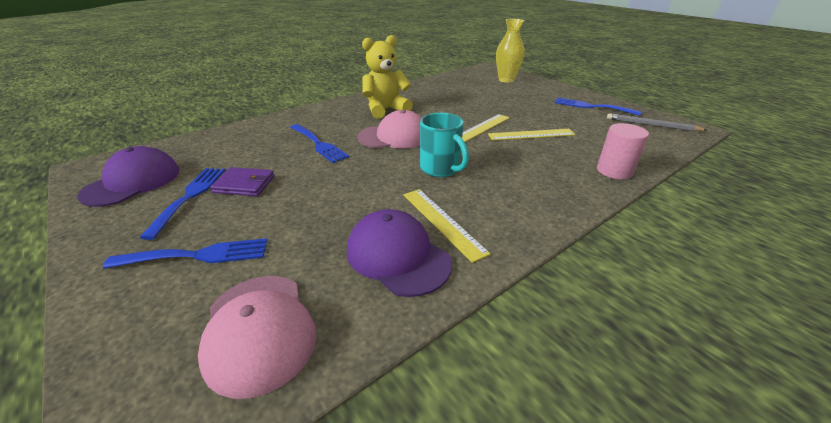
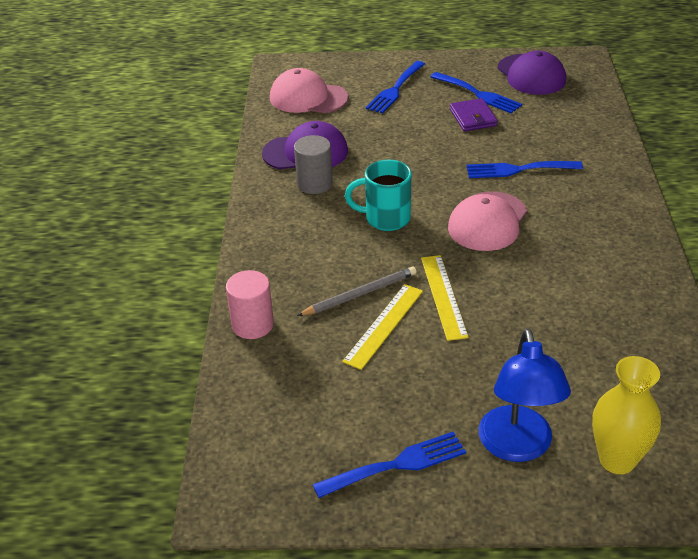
camera: 130 degrees right, 5 degrees up
(244, 184) = (473, 117): purple wallet -> purple wallet turned 60 degrees counterclockwise
(385, 110) = (581, 248): yellow teddy bear -> none
(442, 222) = (314, 184): yellow ruler -> grey cylinder
(535, 92) = (517, 447): none -> blue lamp
(651, 125) = (280, 468): grey pencil -> grey pencil (360, 294)

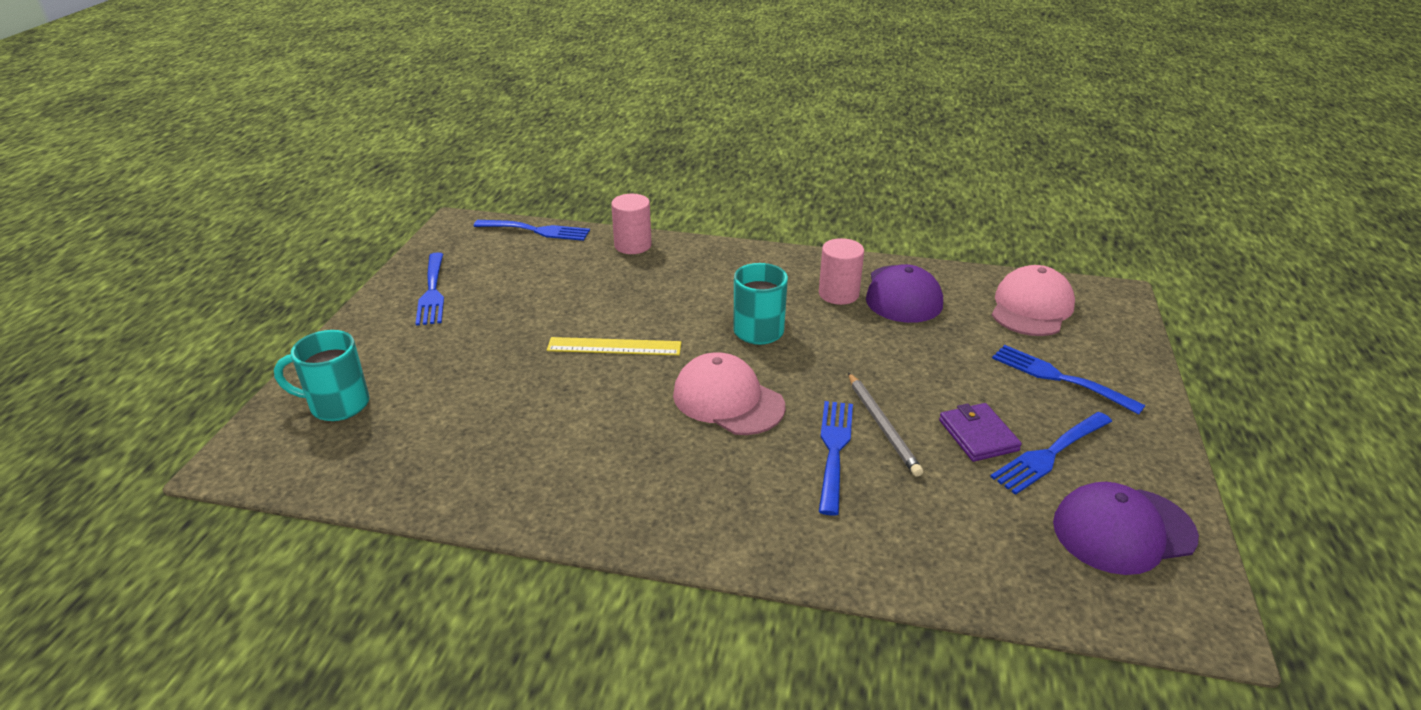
camera: 100 degrees right, 5 degrees down
(231, 415) = (537, 230): none -> blue fork
(314, 184) = (838, 294): grey cylinder -> pink cylinder
(360, 294) = (644, 300): grey pencil -> grey pencil (882, 426)
(384, 325) = (593, 307): yellow ruler -> none
(473, 117) = (978, 435): purple wallet -> purple wallet turned 75 degrees clockwise
(517, 447) = (399, 352): blue lamp -> none
(617, 460) = (337, 405): yellow vase -> turquoise mug

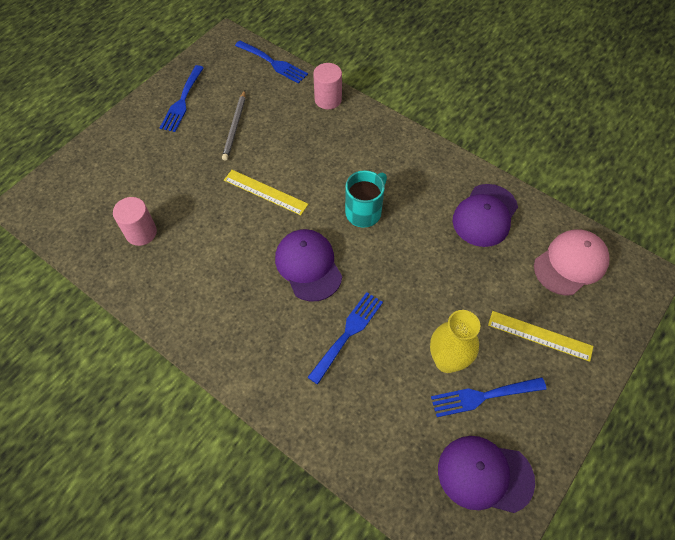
camera: 25 degrees right, 25 degrees up
(337, 405) = (90, 180): turquoise mug -> none
(728, 400) = (308, 266): pink cap -> purple cap
(838, 294) = (439, 198): pink cylinder -> pink cylinder (141, 232)
(882, 426) = (390, 327): grey pencil -> grey pencil (235, 127)
(978, 435) = (447, 361): purple wallet -> yellow vase
(1058, 378) = (540, 335): blue fork -> yellow ruler

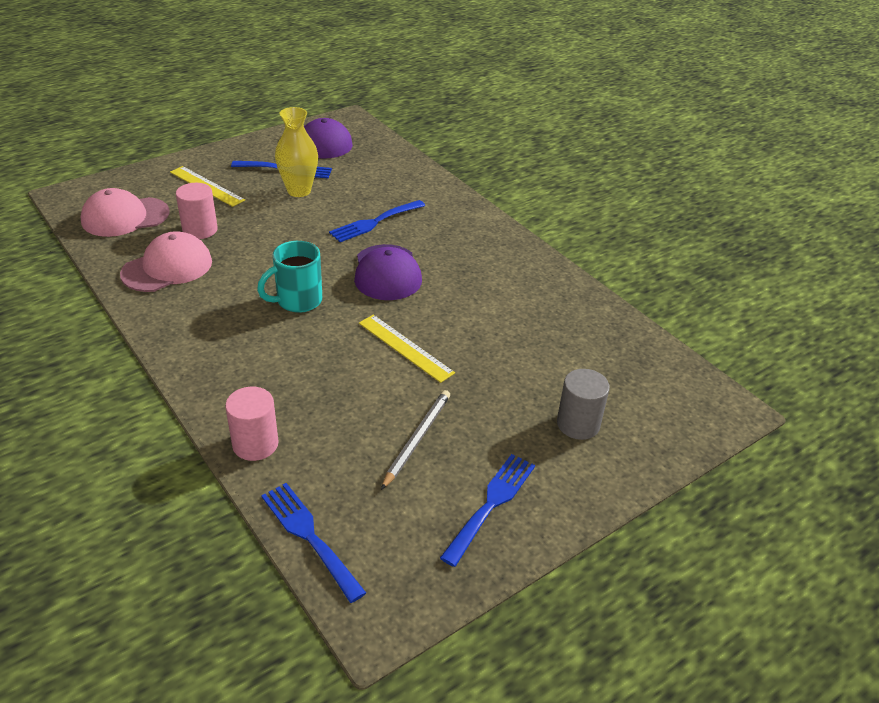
camera: 165 degrees left, 20 degrees down
(133, 164) = (578, 424): none -> grey cylinder
(141, 232) = (570, 343): pink cylinder -> pink cylinder (200, 230)
(485, 215) = (167, 268): purple cap -> pink cap

